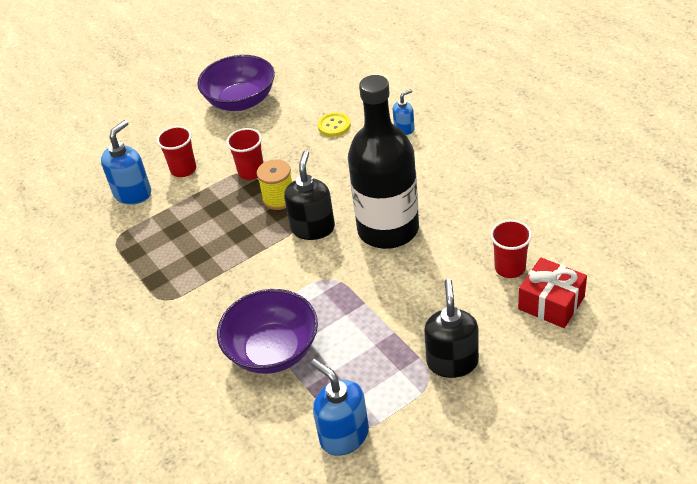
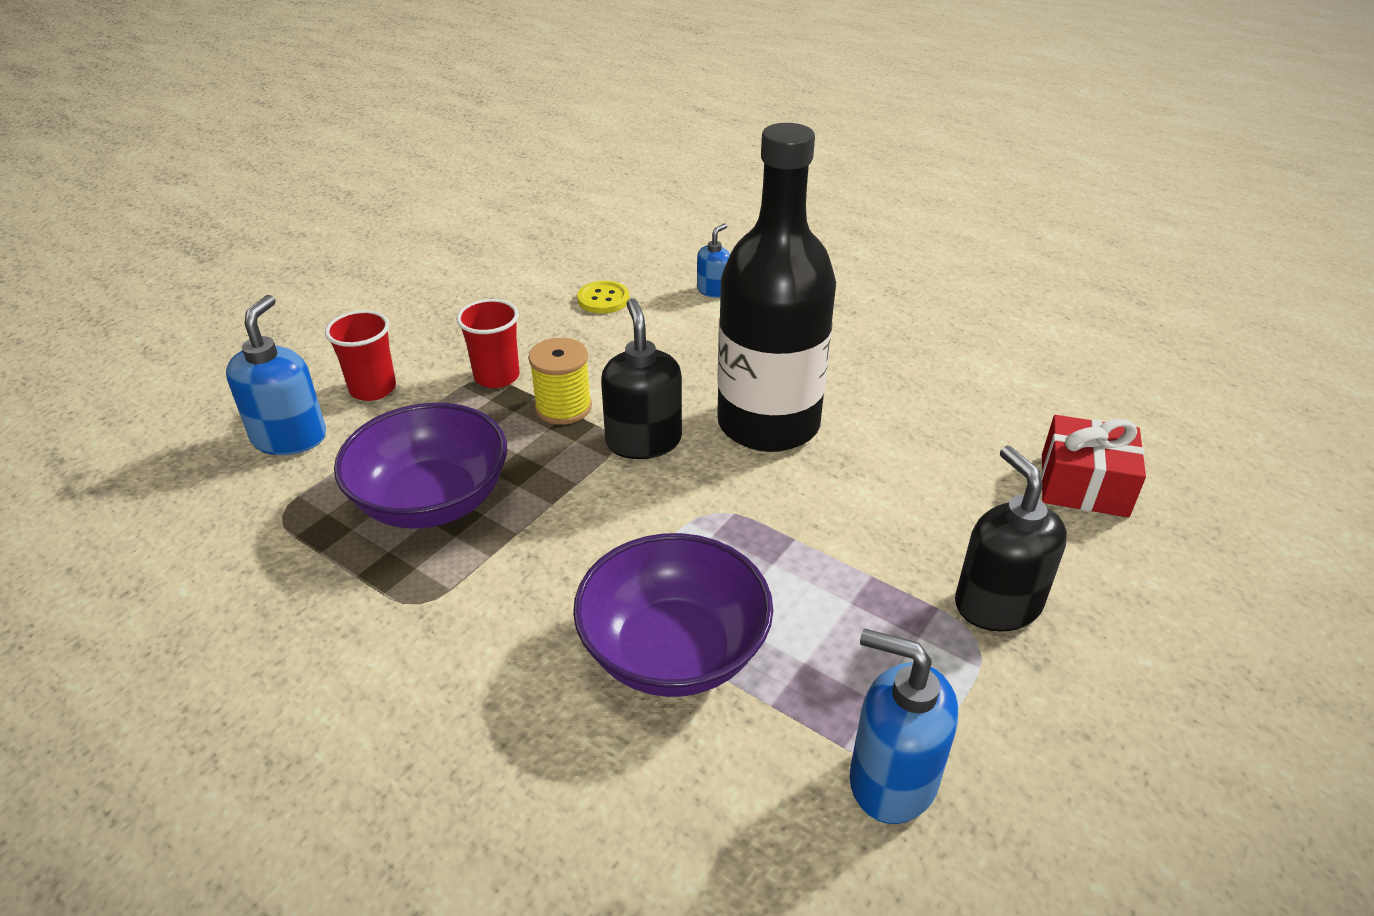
camera: 25 degrees left, 5 degrees down
(241, 101) = (434, 285): purple bowl -> purple bowl (432, 501)
(510, 268) = (989, 447): red cup -> none

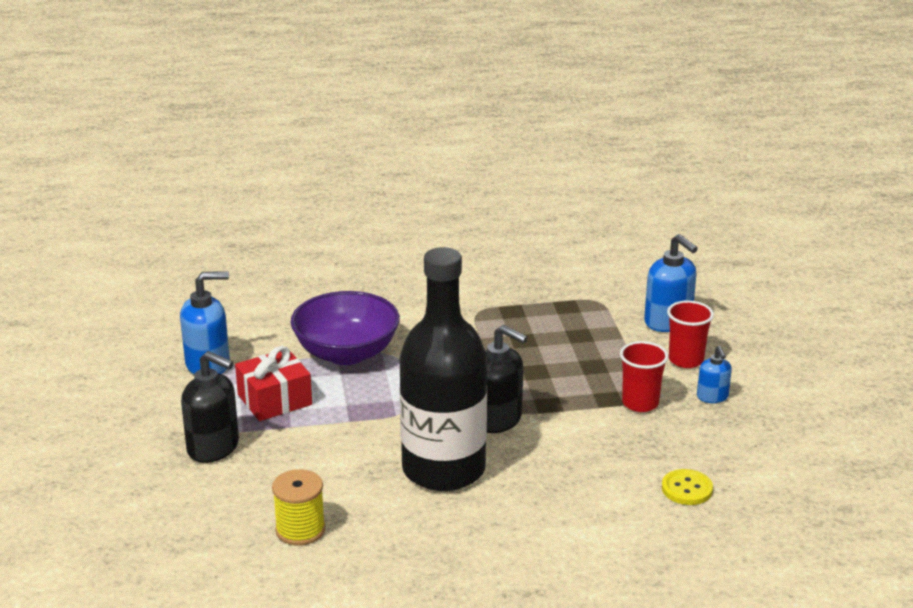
camera: 135 degrees right, 10 degrees down
(432, 501) = (546, 339): purple bowl -> none
(563, 407) = (571, 410): yellow spool -> yellow spool (300, 530)
(714, 290) = (630, 546): blue soap dispenser -> blue soap dispenser (712, 397)
(1084, 485) = (209, 542): red gift -> red gift (274, 400)

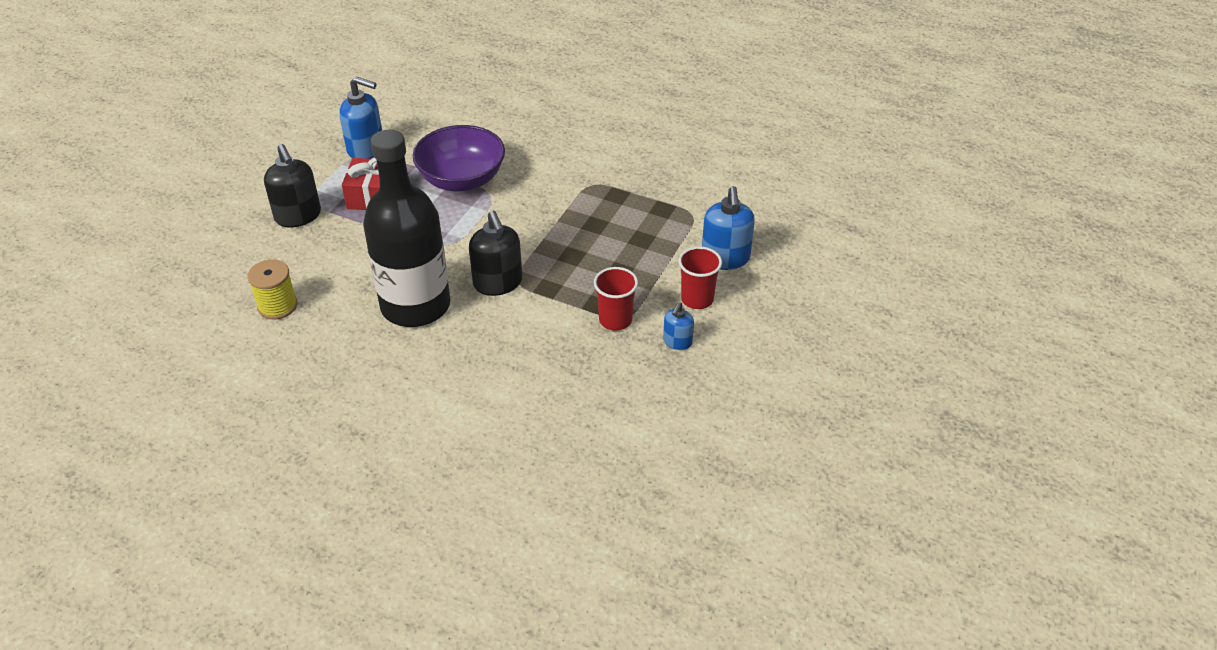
camera: 35 degrees right, 15 degrees up
(687, 489) = (560, 411): yellow button -> none

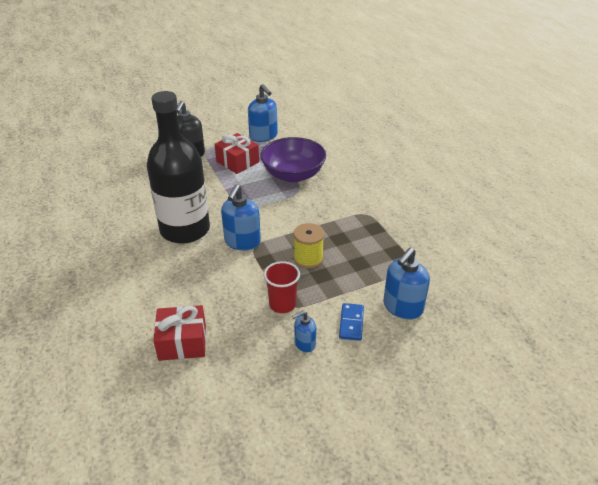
camera: 40 degrees right, 5 degrees down
(277, 306) = (124, 192): yellow spool -> yellow spool (308, 258)
(498, 283) = (242, 242): black soap dispenser -> blue soap dispenser
(562, 412) = (182, 342): none -> red gift
(697, 299) = (351, 323): red cup -> blue domino

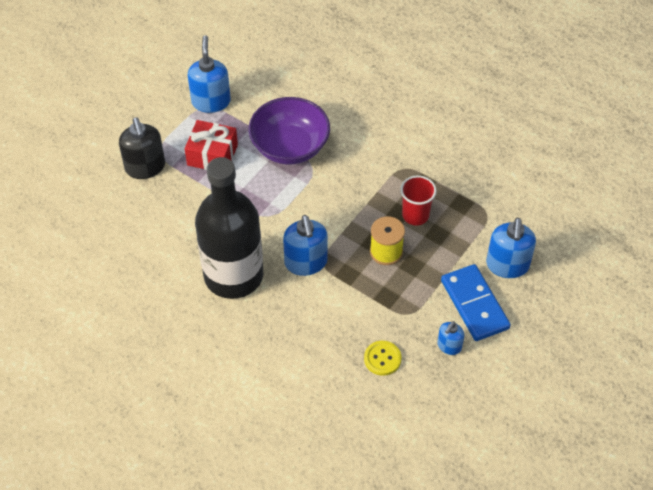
camera: 30 degrees left, 15 degrees up
(182, 342) = (341, 400): red gift -> none
(242, 328) = (382, 359): none -> yellow button
(263, 136) = (211, 101): blue soap dispenser -> blue soap dispenser turned 120 degrees counterclockwise
(282, 304) = (400, 315): red cup -> red cup (415, 215)
(351, 323) = (474, 304): blue domino -> blue domino, size x1.74

